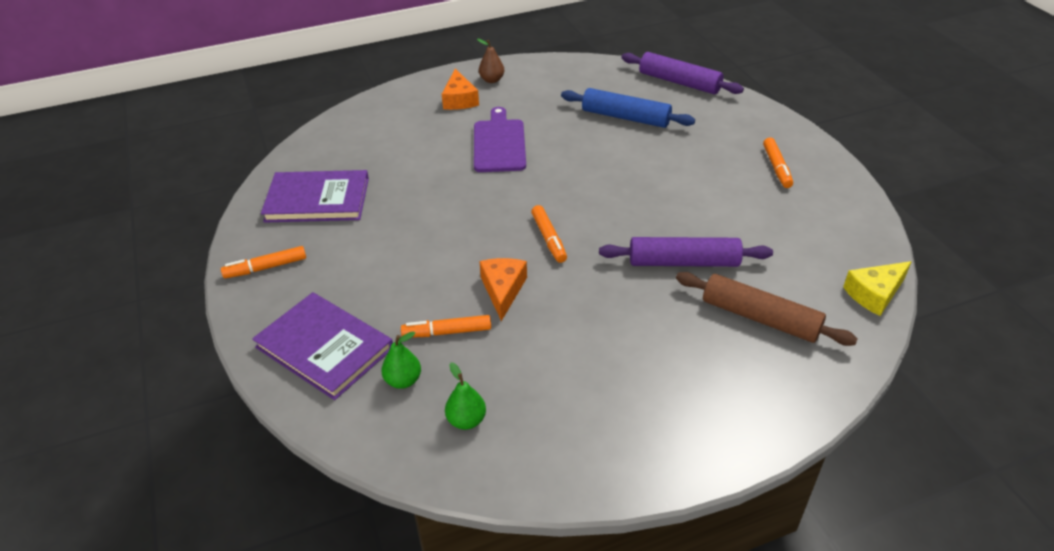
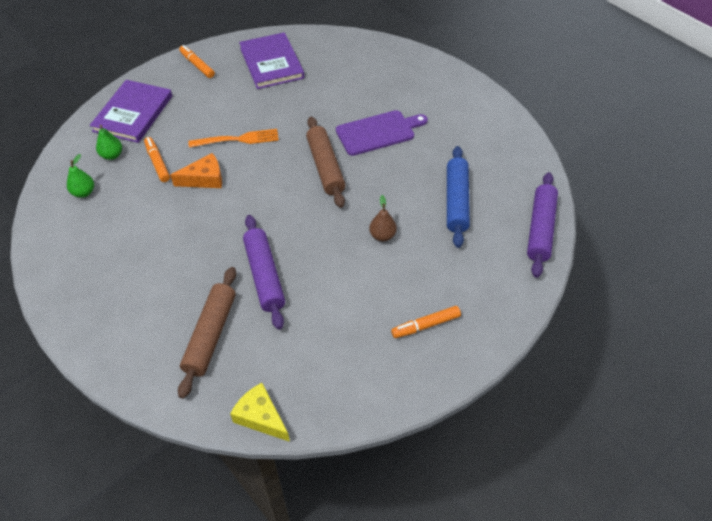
camera: 70 degrees right, 10 degrees up
(446, 250) = (238, 139): none -> orange fork
(459, 99) = (429, 93): orange cheese -> none
(492, 80) = (470, 104): brown pear -> brown pear (382, 236)
(534, 189) = (325, 167): none -> brown rolling pin
(549, 238) = (268, 189): orange marker -> none

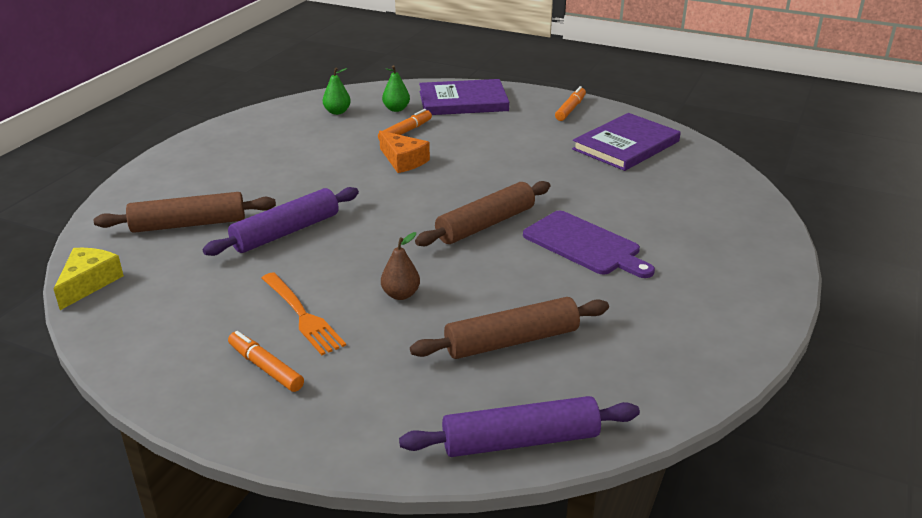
camera: 65 degrees right, 20 degrees down
(238, 139) = (479, 161): orange fork -> orange fork (302, 315)
(456, 201) = (512, 341): blue rolling pin -> brown rolling pin

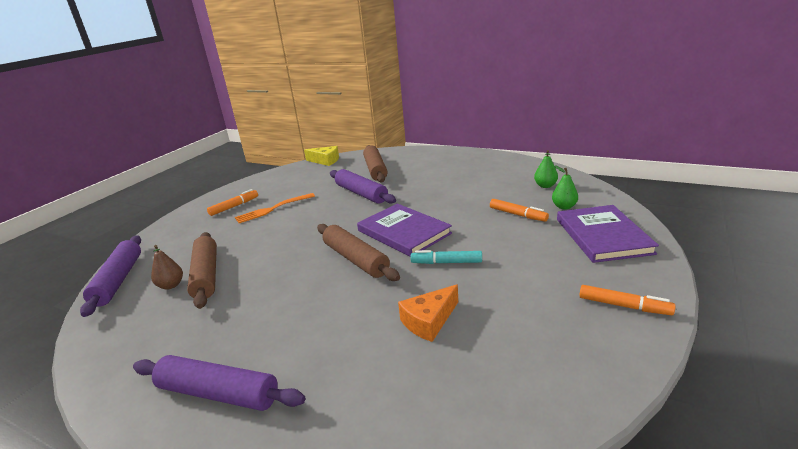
camera: 95 degrees right, 5 degrees down
(400, 294) = (278, 234): brown pear -> brown pear (171, 285)
(403, 161) = (462, 218): orange cheese -> orange cheese (429, 321)
(500, 172) = (446, 262): none -> turquoise marker
(585, 245) = (310, 309): purple cutting board -> none
(626, 145) = (528, 349): purple book -> purple book (404, 232)
(715, 280) = (218, 393): none -> purple rolling pin

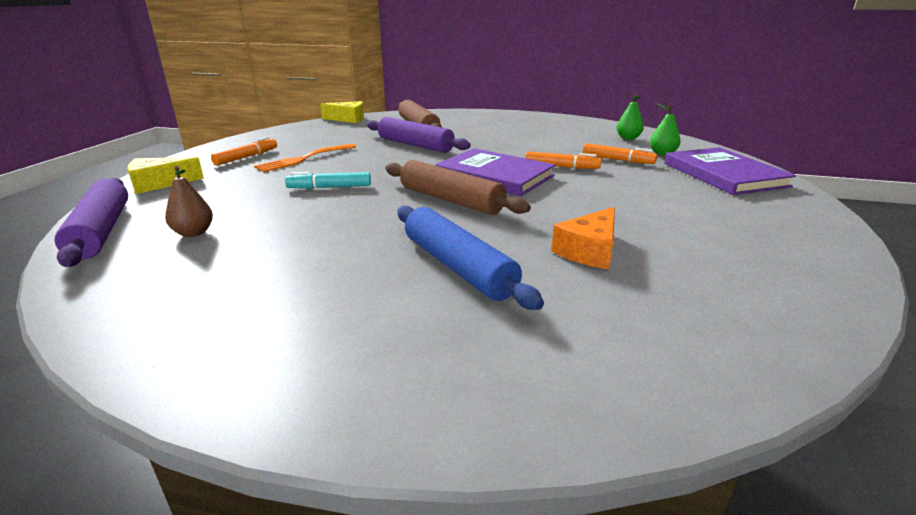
camera: 15 degrees left, 0 degrees up
(168, 234) = (159, 183): none -> yellow cheese
(206, 275) = (244, 221): brown rolling pin -> none
(218, 393) = (342, 342): purple rolling pin -> none
(324, 330) = (458, 267): none -> blue rolling pin
(446, 262) = (568, 199): turquoise marker -> turquoise marker (329, 187)
(624, 306) = (798, 227): orange marker -> orange marker (561, 167)

